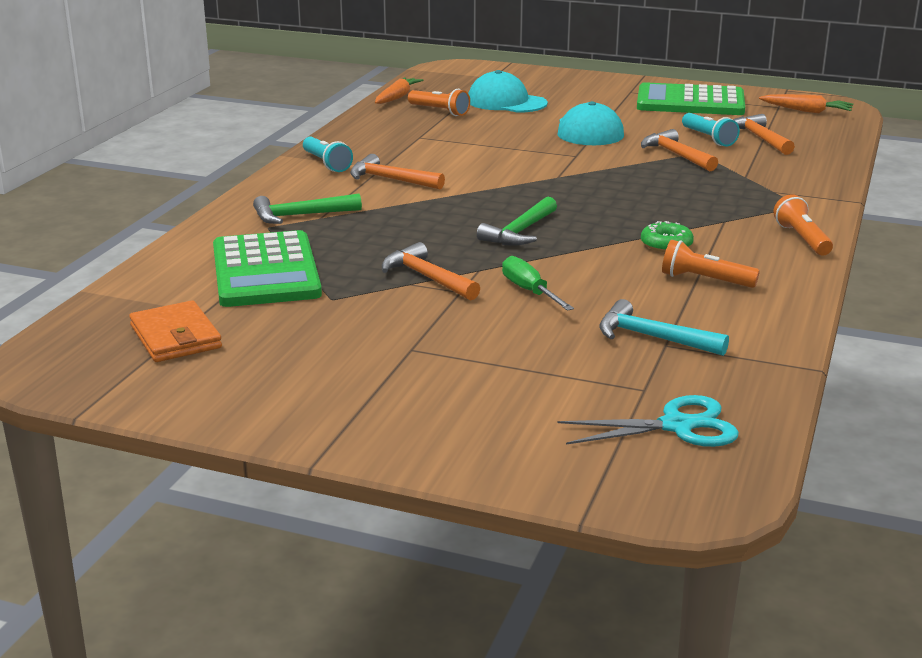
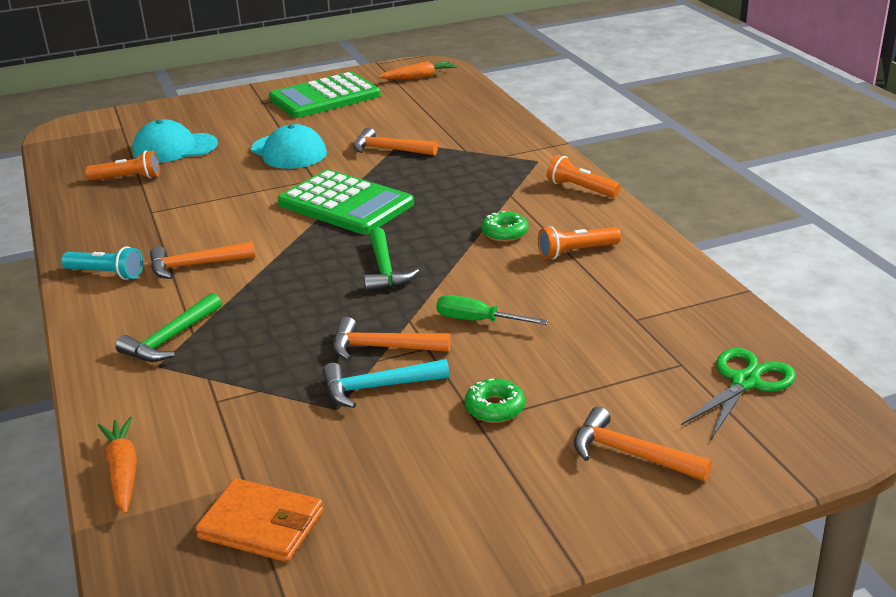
camera: 40 degrees left, 5 degrees up
(265, 271) = (233, 412): green calculator -> green calculator (345, 204)
(397, 97) = (63, 178): orange carrot -> orange carrot (123, 471)
(438, 347) = (495, 408): none -> green donut
(653, 338) = (620, 317): turquoise hammer -> turquoise hammer (378, 387)
(677, 426) = (745, 382): turquoise scissors -> green scissors
(708, 138) = (389, 126): turquoise flashlight -> none
(759, 138) = (424, 113): orange hammer -> orange hammer (631, 454)

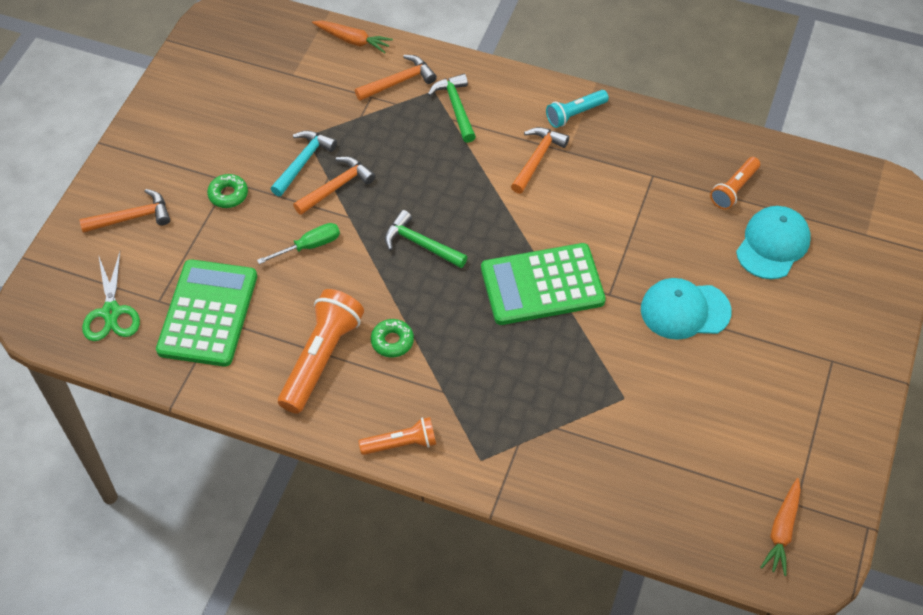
camera: 130 degrees right, 25 degrees up
(262, 525) = (257, 66): orange wallet -> none
(325, 97) = (799, 415): green calculator -> green calculator (208, 313)
(389, 150) = (615, 378): orange hammer -> orange hammer (398, 82)
(576, 252) = (321, 358): orange flashlight -> orange flashlight, size x1.73

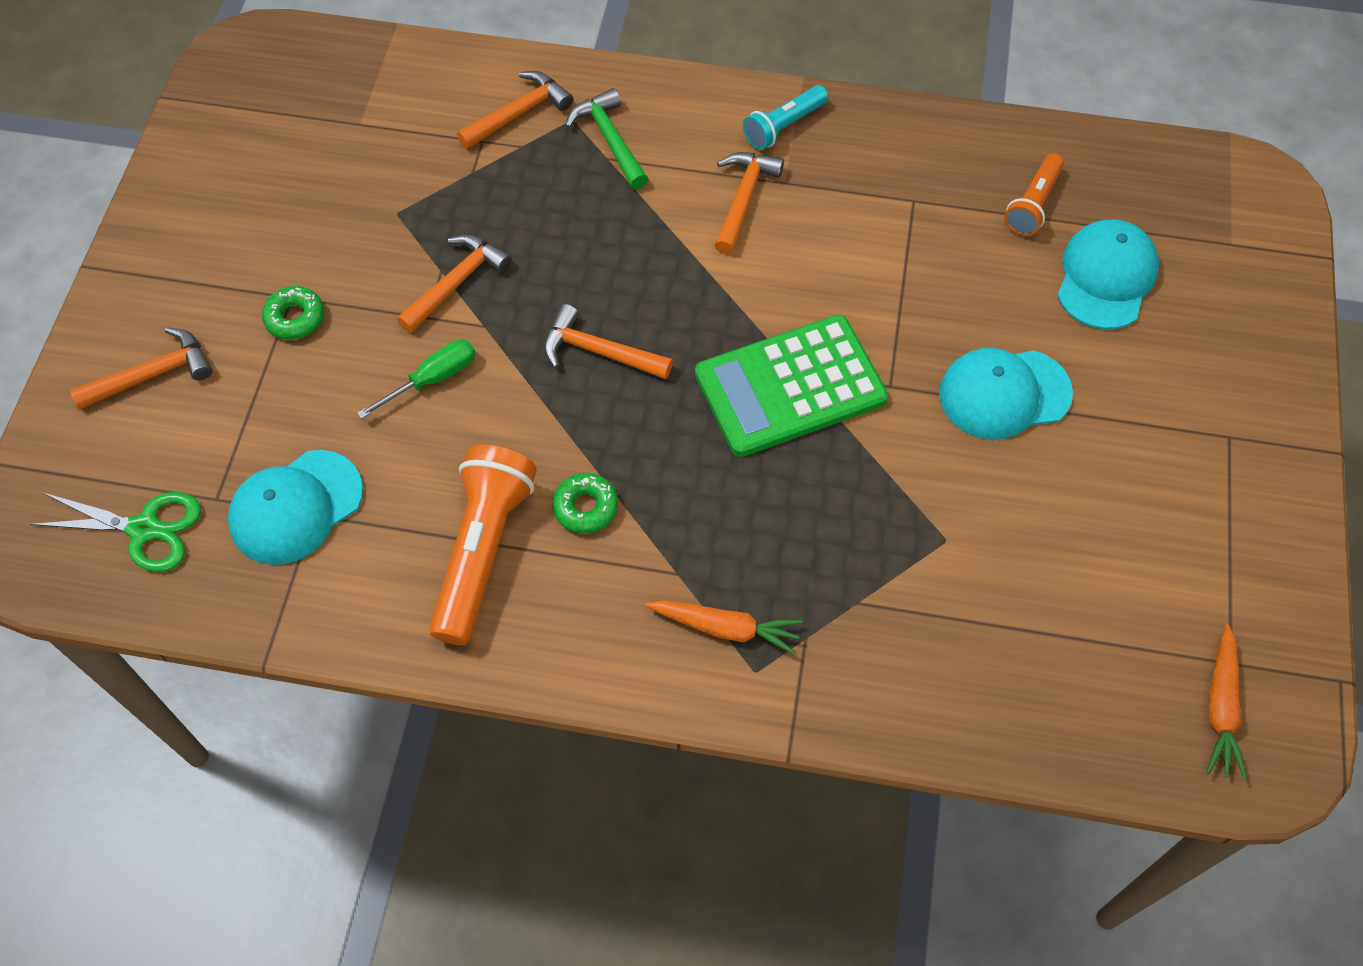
camera: 10 degrees left, 5 degrees up
(111, 312) = (144, 529): green scissors -> green scissors turned 60 degrees counterclockwise
(208, 313) = (296, 507): green calculator -> turquoise cap
(303, 162) = (399, 252): turquoise hammer -> none
(353, 40) = (440, 61): orange carrot -> orange carrot (725, 628)
(401, 444) = (630, 666): orange flashlight -> none
(421, 244) = (599, 352): green hammer -> orange hammer

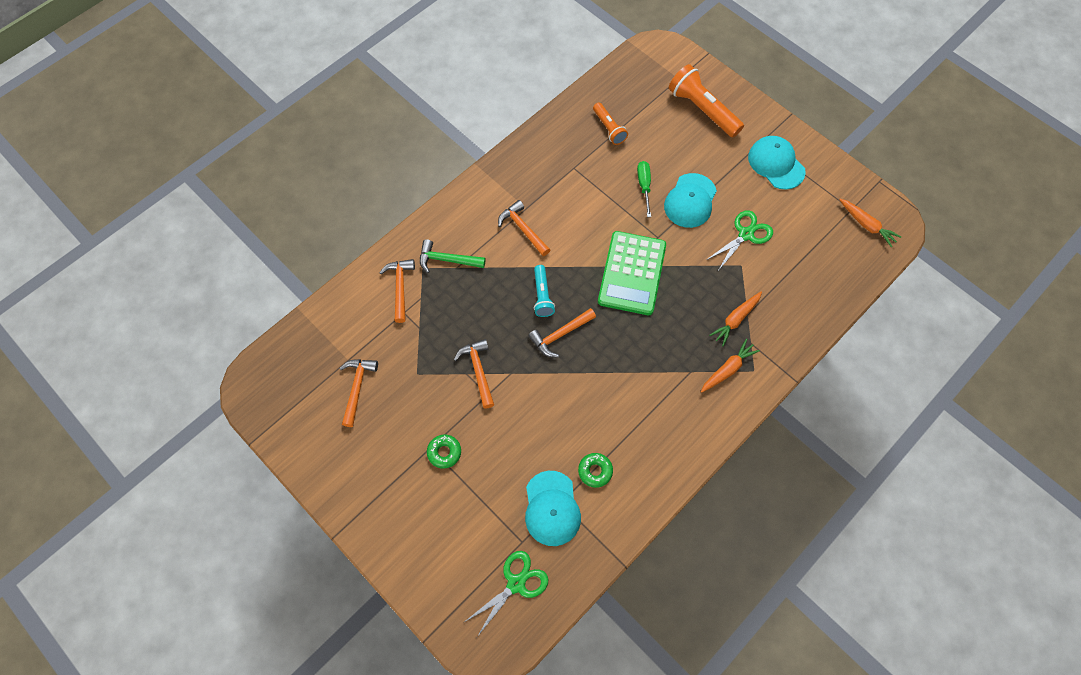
camera: 55 degrees left, 5 degrees up
(152, 374) = (428, 536): orange hammer -> orange hammer (357, 388)
(433, 379) = (524, 411): green screwdriver -> green screwdriver (644, 186)
(483, 551) = (629, 441): orange flashlight -> orange flashlight (702, 110)
(585, 507) = (635, 387): green donut -> green donut (595, 471)
(783, 126) = (496, 189): turquoise flashlight -> turquoise flashlight (542, 295)
(831, 589) = (735, 320): none -> orange carrot
(1015, 514) = (746, 234): none -> green scissors
(1105, 277) = (662, 129): turquoise cap -> turquoise cap (776, 164)

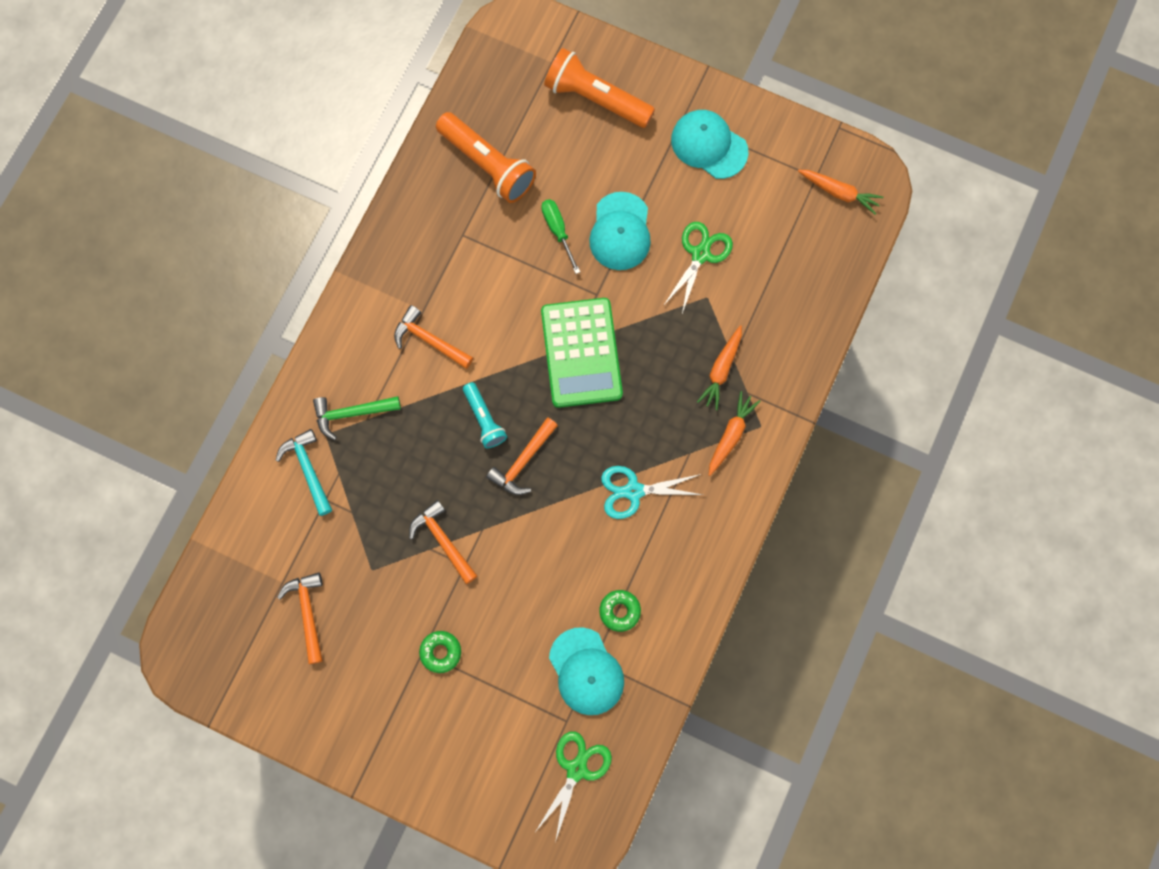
camera: 20 degrees left, 10 degrees up
(400, 288) = (308, 469): orange hammer -> turquoise hammer
(609, 128) = (487, 165): orange flashlight -> orange flashlight, size x1.73
(637, 385) = (633, 491): none -> turquoise scissors

